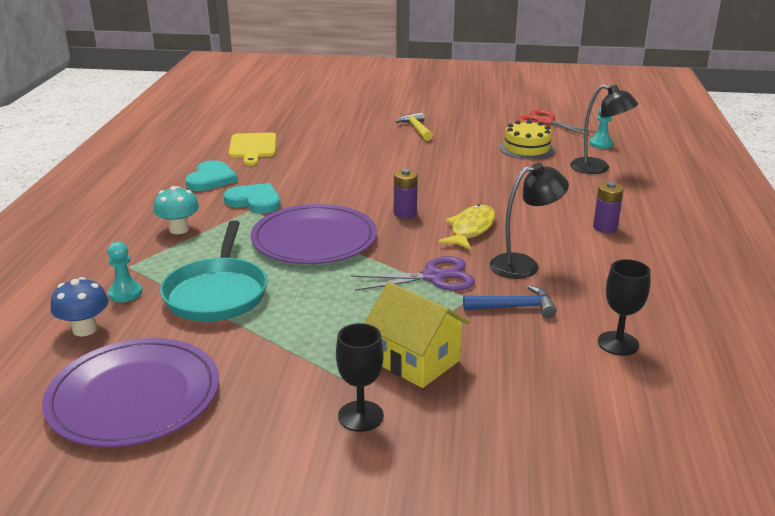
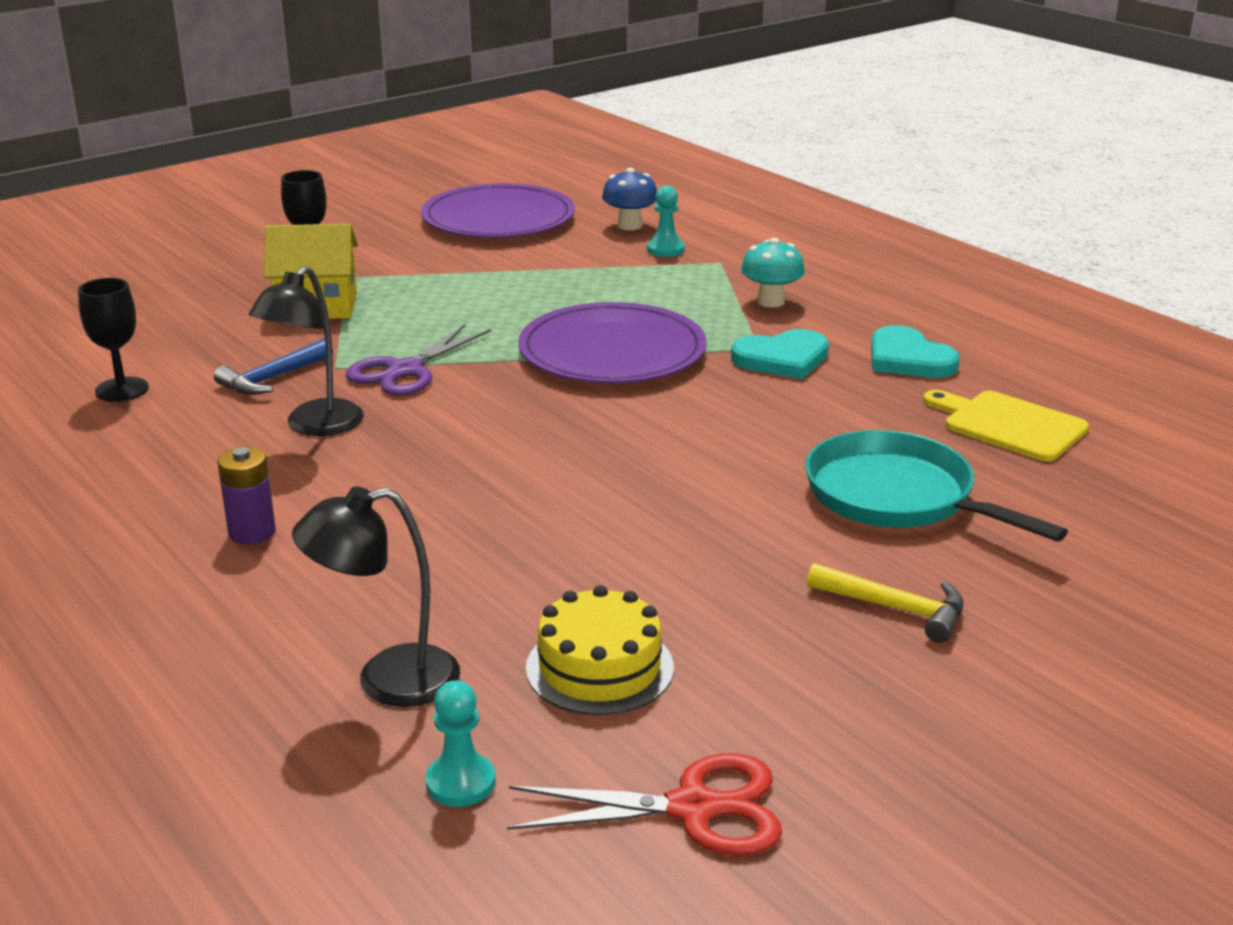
camera: 135 degrees right, 0 degrees up
(217, 293) = (590, 278): turquoise pan -> turquoise pan (897, 497)
(405, 213) = (572, 426): purple battery -> none
(471, 229) = (448, 443): yellow fish -> none

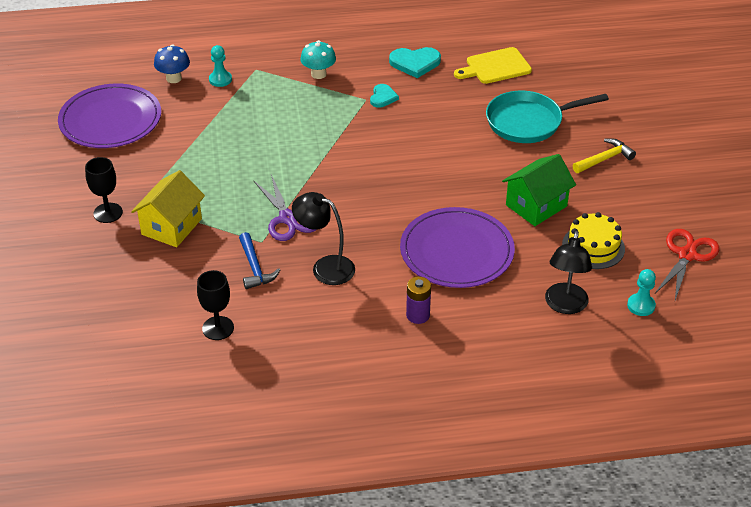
camera: 60 degrees left, 15 degrees up
(315, 426) = (325, 267): black lamp -> black lamp turned 150 degrees clockwise
(612, 351) = (328, 144): purple plate -> purple plate (456, 251)
(659, 569) = (536, 206): none -> green house
(782, 359) = (383, 97): turquoise heart -> turquoise heart, size x0.63

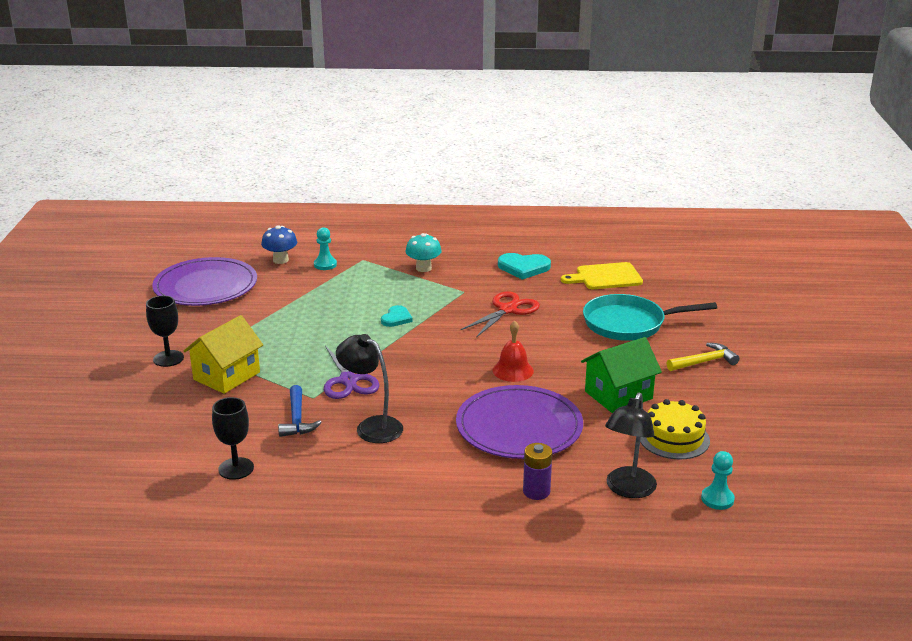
camera: 10 degrees right, 15 degrees down
(383, 97) = (482, 291): turquoise heart -> turquoise heart (396, 318)
(418, 315) = (457, 480): purple battery -> purple battery (536, 491)
(435, 189) = (513, 370): none -> red bell
(687, 255) = (781, 457): red scissors -> red scissors (507, 310)

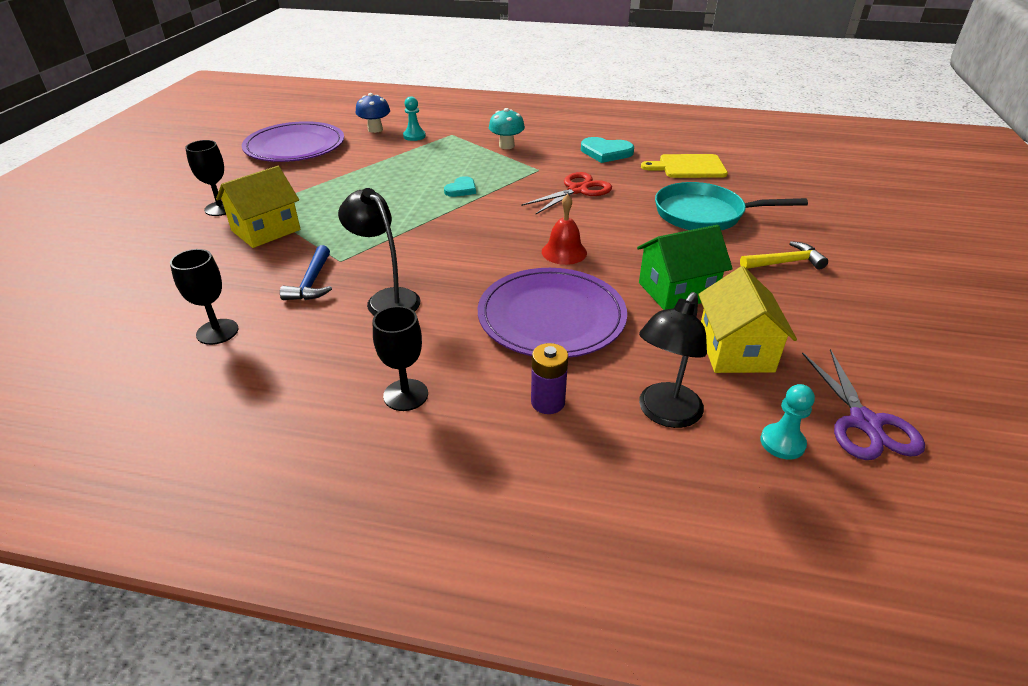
camera: 10 degrees right, 10 degrees up
(348, 380) = (385, 246): purple scissors -> purple scissors (864, 422)
(422, 499) = (405, 395): none -> black goblet
(673, 438) = (735, 351): yellow cake -> yellow house

